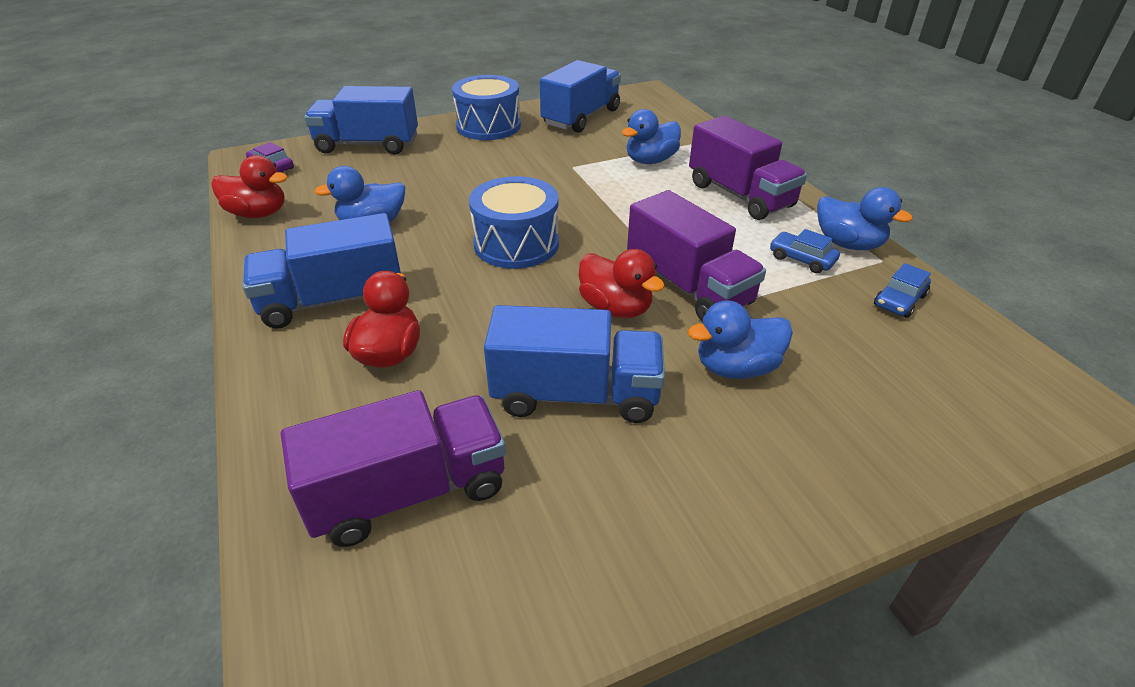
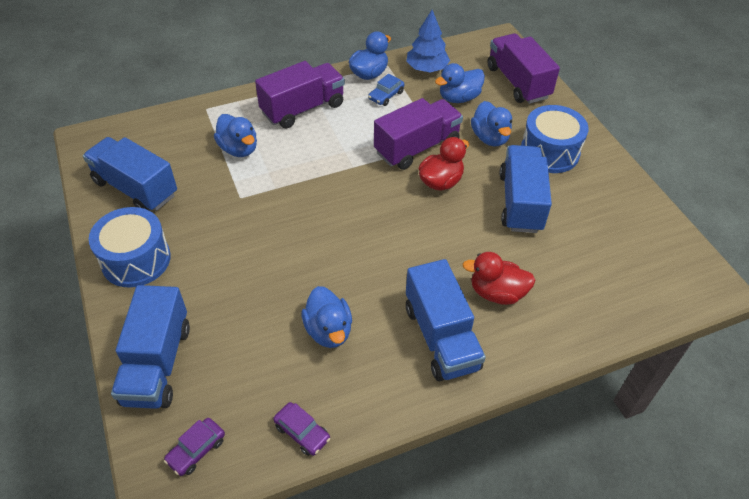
camera: 90 degrees left, 10 degrees up
(258, 214) = (302, 432): red duck -> purple car
(409, 492) = (602, 268): purple truck -> purple truck (518, 82)
(516, 244) = (364, 231): blue drum -> blue drum (549, 152)
(834, 335) = (459, 98): none -> blue duck
(899, 300) = (427, 68): blue car -> blue tree

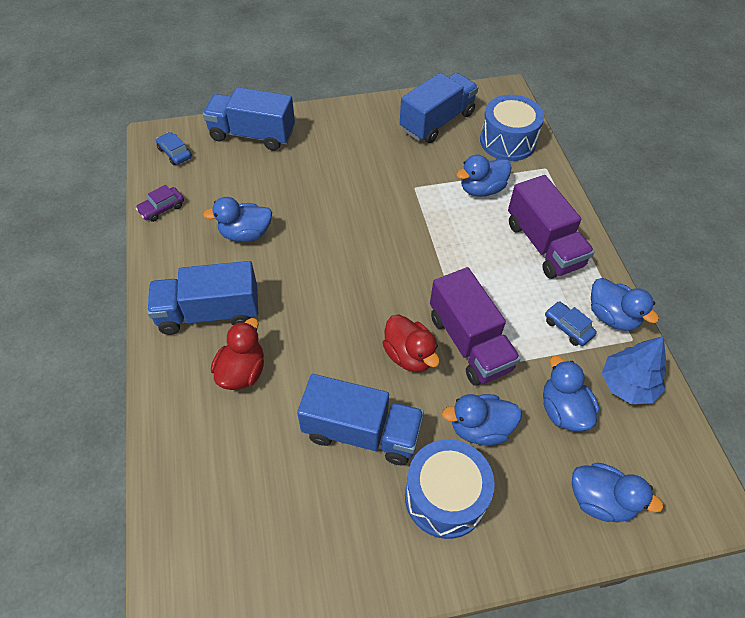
camera: 100 degrees right, 5 degrees up
(136, 260) = (355, 123): blue drum -> blue drum (507, 141)
(196, 450) = (175, 153): purple car -> blue car
(518, 82) = (600, 500): purple truck -> blue duck

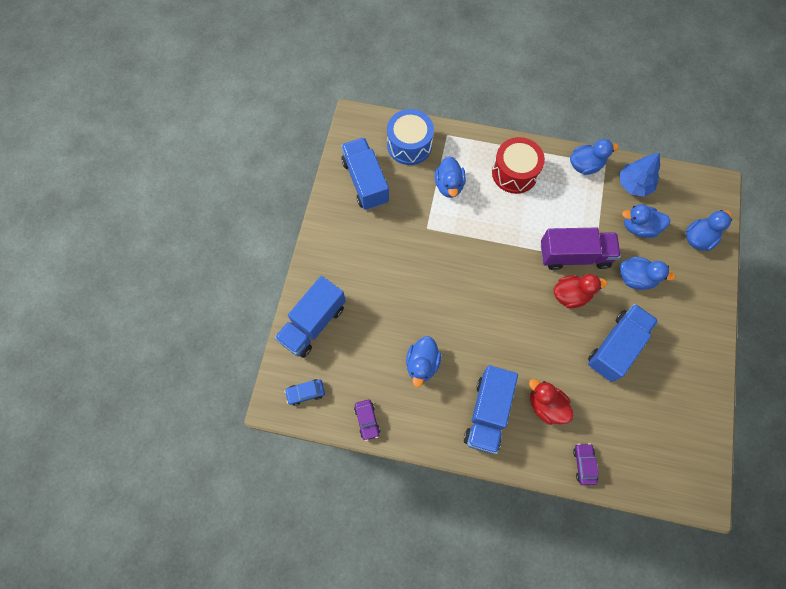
camera: 65 degrees left, 15 degrees up
(176, 440) = (584, 464): none -> purple car
(445, 497) = (672, 317): blue drum -> none
(480, 428) = (635, 278): blue duck -> blue duck turned 90 degrees counterclockwise
(543, 244) = (514, 173): purple truck -> red drum
(568, 327) = (584, 194): blue car -> none

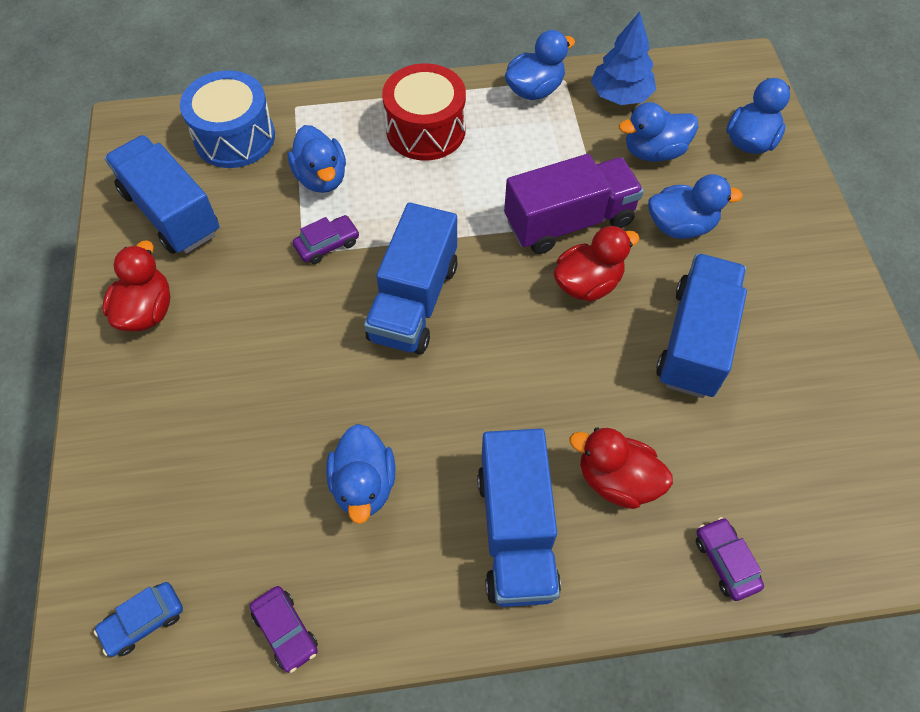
camera: 20 degrees left, 10 degrees down
(313, 323) = (129, 481): blue truck -> blue truck (414, 301)
(340, 235) = (147, 311): none -> red duck
(441, 227) = (327, 244): none -> purple car

